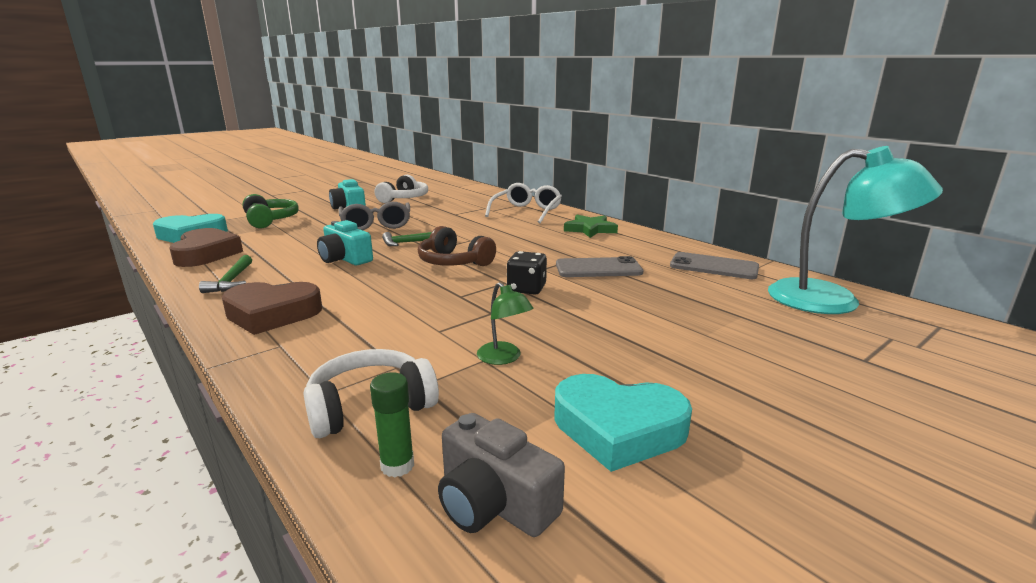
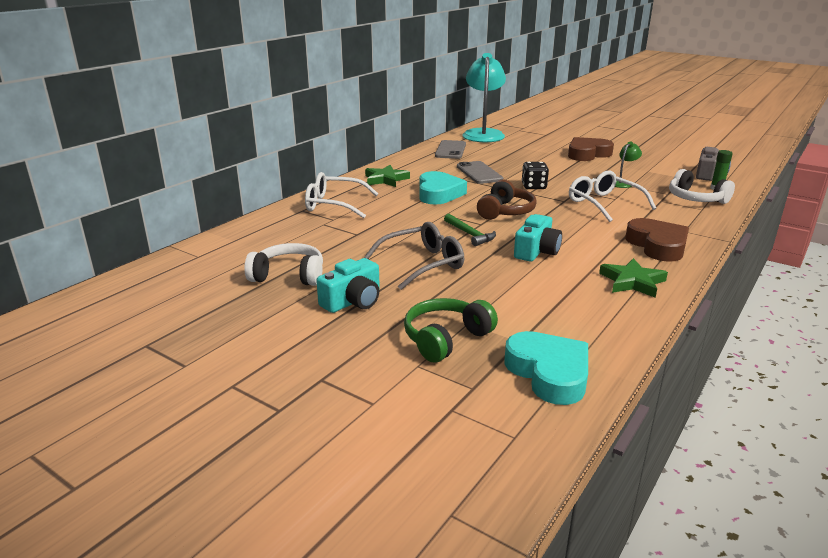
camera: 105 degrees left, 5 degrees up
(206, 254) = (594, 326): brown heart -> brown heart (587, 154)
(231, 281) = (632, 282): green hammer -> green star
(428, 317) = (603, 203): none -> white glasses
(618, 428) = (647, 163): turquoise heart -> turquoise heart (439, 193)

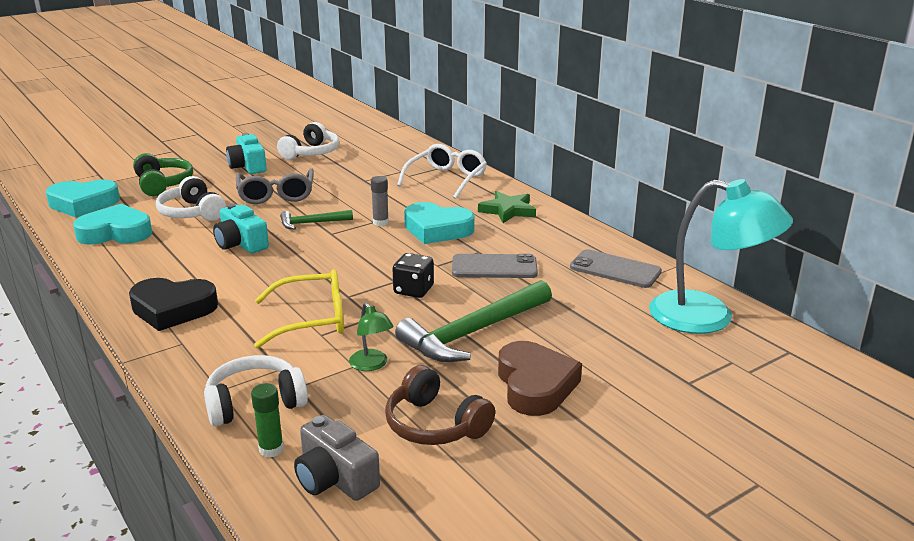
camera: 110 degrees right, 0 degrees up
(444, 211) = (380, 222): none -> grey glue stick
(502, 292) = (192, 213): none -> white headphones
(505, 211) = (350, 252): brown headphones -> brown headphones (435, 425)
(560, 168) = (473, 333): none -> green hammer
(587, 317) = (116, 233): none -> turquoise heart
(603, 203) = (313, 319): white glasses -> yellow glasses
(632, 282) = (132, 268): green star -> none
(657, 245) = (173, 309): brown heart -> black heart

